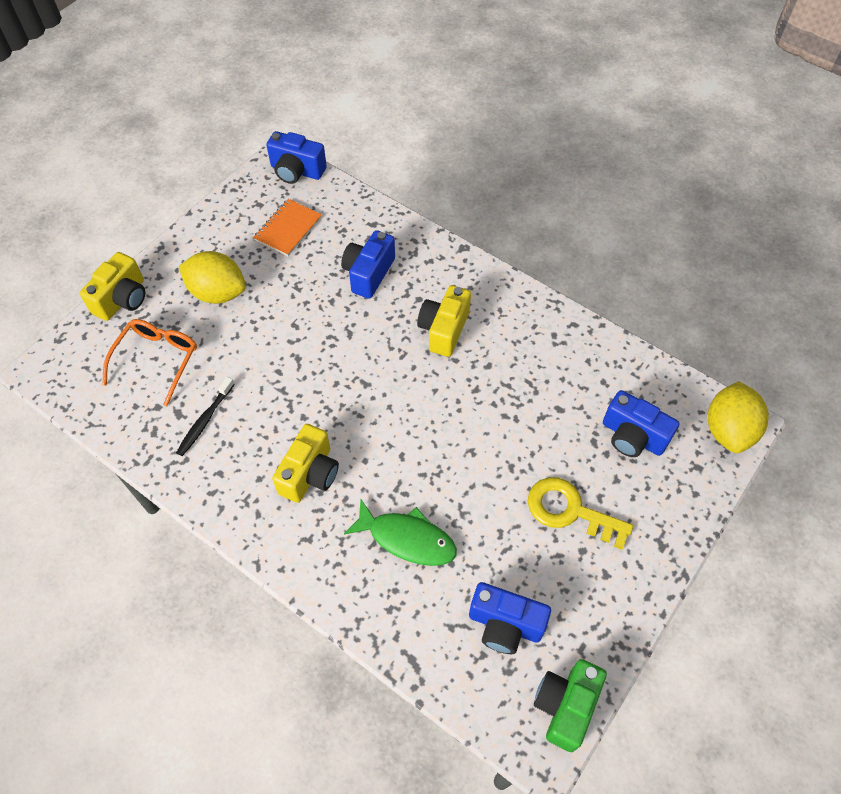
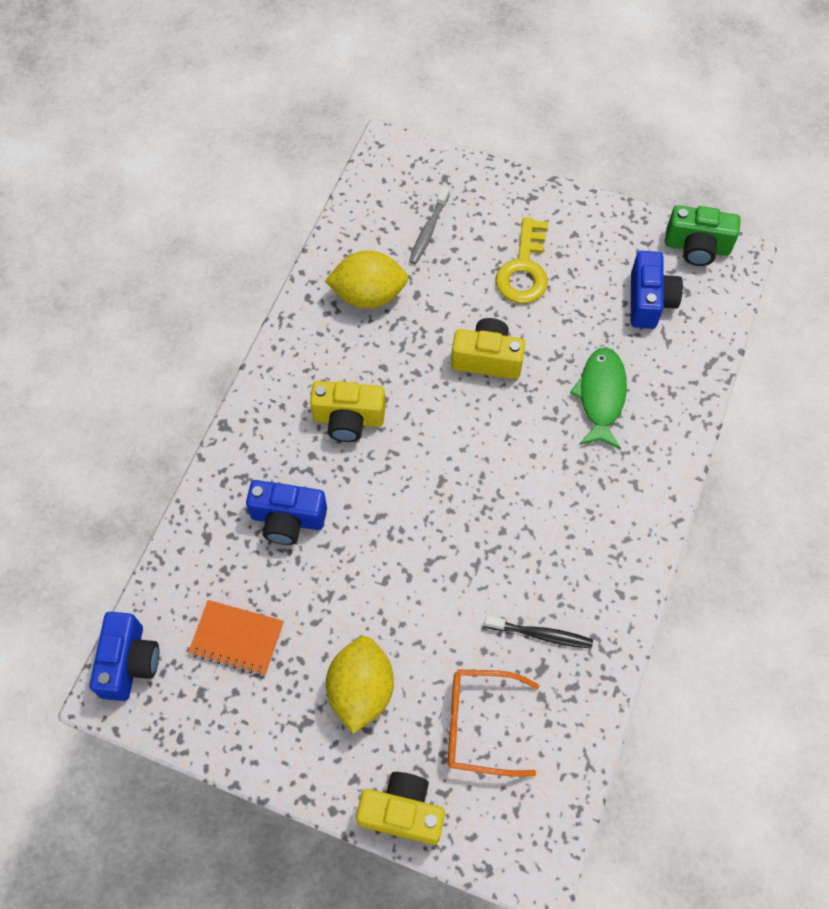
camera: 105 degrees left, 5 degrees up
(310, 474) = (566, 503): yellow camera -> yellow camera (487, 359)
(632, 436) = (428, 230): blue camera -> grey toothbrush
(728, 430) = (397, 158): yellow lemon -> yellow lemon (368, 295)

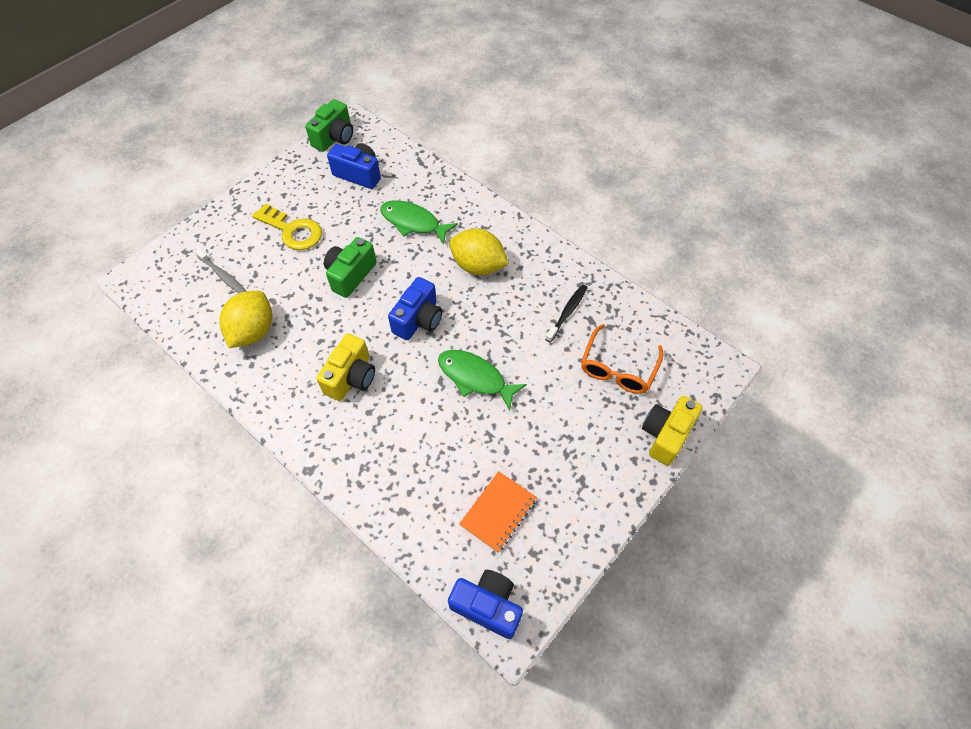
camera: 70 degrees left, 5 degrees down
(288, 519) = (414, 445): blue camera -> blue camera (418, 320)
(361, 690) = (569, 435): yellow lemon -> yellow lemon (478, 266)
(399, 554) = (475, 378): none -> green fish
(487, 359) = (350, 275): yellow camera -> green camera

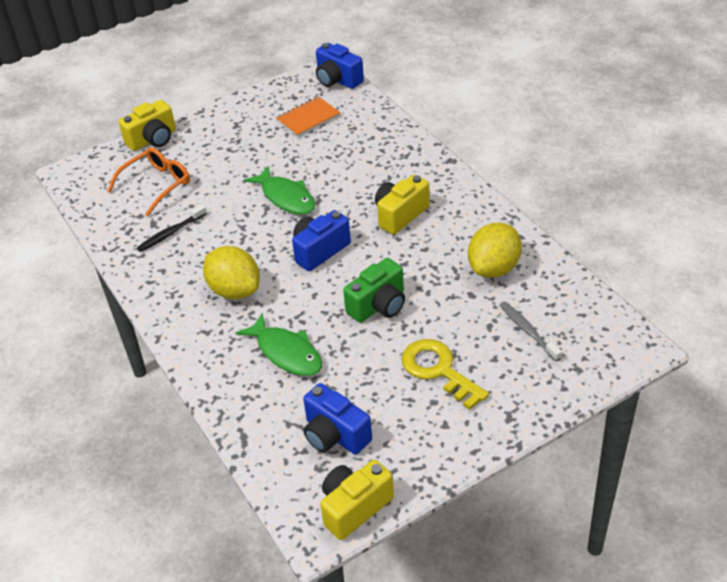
camera: 160 degrees left, 15 degrees down
(334, 138) = (354, 507): green camera -> yellow camera

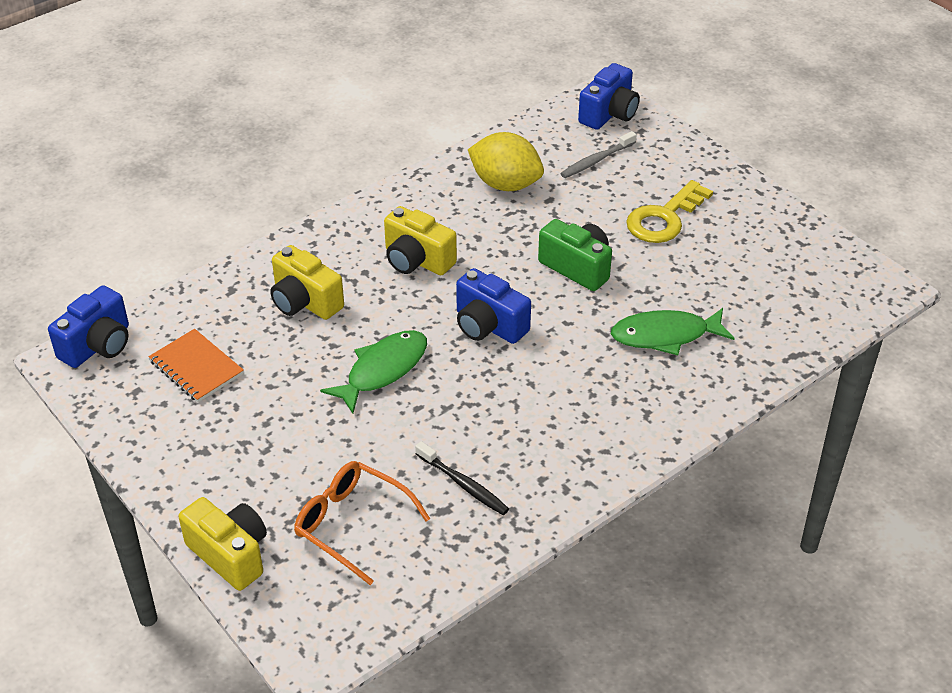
camera: 100 degrees left, 0 degrees up
(235, 290) = (570, 396): yellow lemon -> none
(286, 352) = (665, 335): green fish -> green fish turned 135 degrees counterclockwise
(335, 435) = (770, 285): blue camera -> blue camera (609, 114)
(354, 507) = (851, 264): yellow camera -> yellow camera (305, 302)

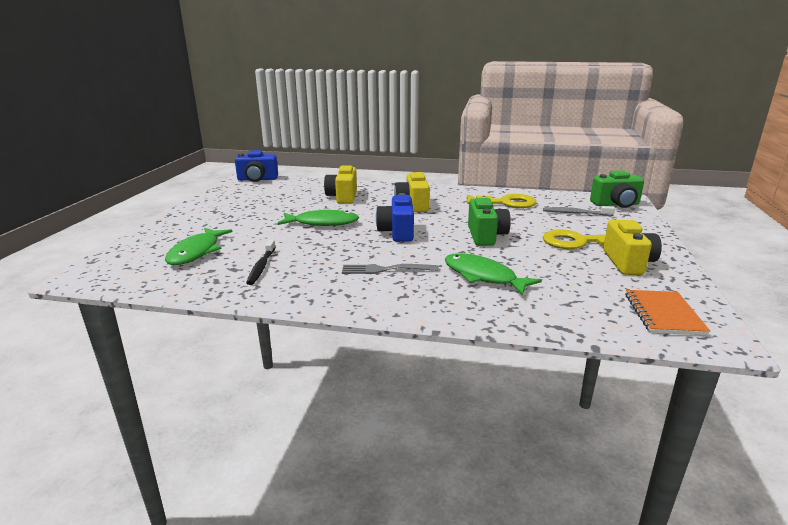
camera: 50 degrees right, 20 degrees down
(196, 368) = (268, 195): orange notebook -> orange notebook (663, 314)
(230, 554) = (147, 236): yellow camera -> yellow camera (628, 263)
(352, 524) = (196, 252): orange glasses -> green fish
(505, 184) = (506, 203): yellow lemon -> yellow key
(577, 392) = (385, 269): none -> grey fork
(609, 114) = (616, 204): blue camera -> green camera

